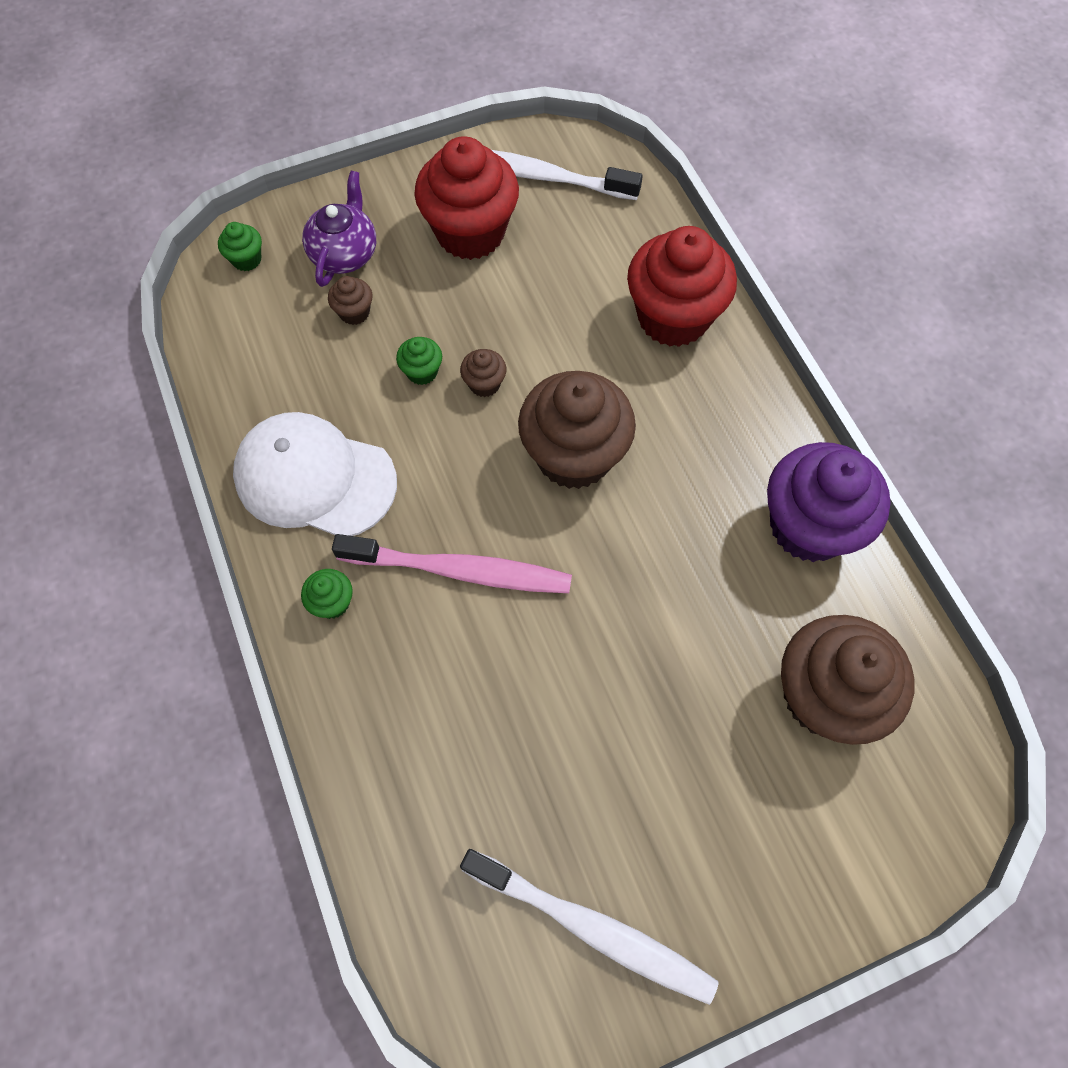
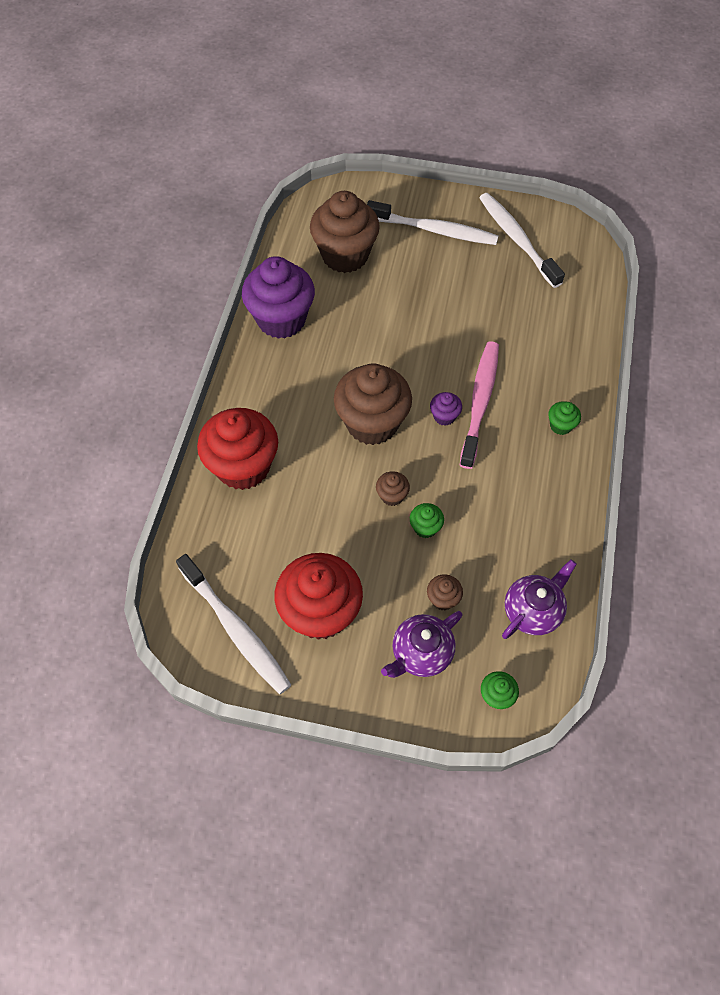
camera: 145 degrees left, 5 degrees down
(250, 355) = (533, 611): none -> purple teapot
(315, 478) = (533, 500): white cap -> none
(460, 570) = (480, 402): pink toothbrush -> pink toothbrush turned 60 degrees clockwise
(492, 520) = (444, 416): none -> purple cupcake
(736, 849) = (434, 230): none -> white toothbrush

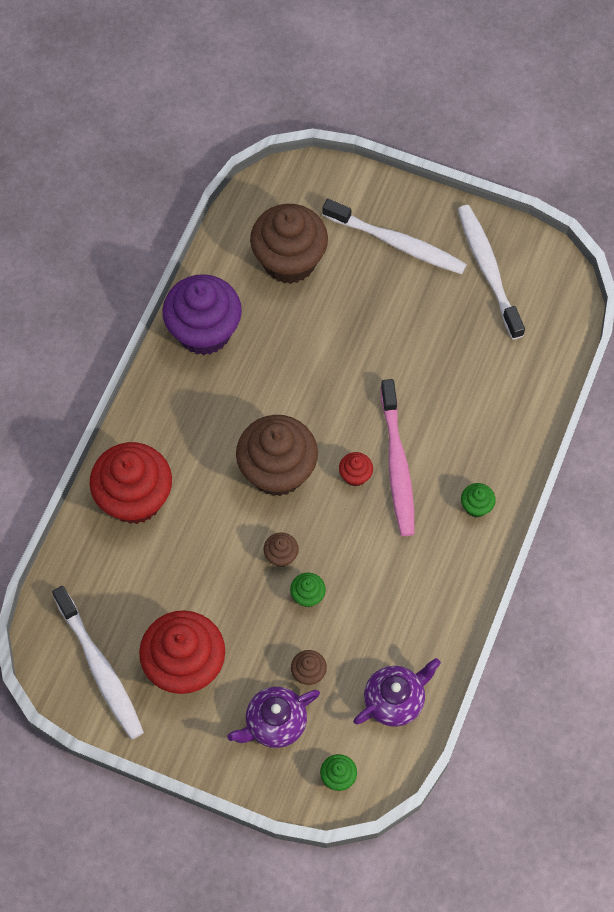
camera: 10 degrees right, 5 degrees up
(444, 416) = (355, 475): purple cupcake -> red cupcake
(480, 402) = (397, 465): pink toothbrush -> pink toothbrush turned 150 degrees clockwise

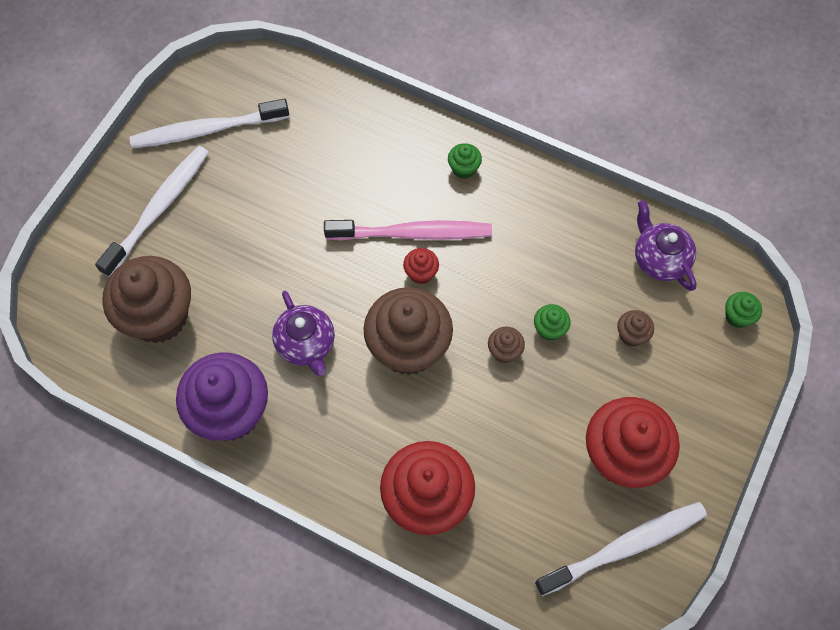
camera: 85 degrees left, 0 degrees up
(275, 723) = (684, 371): purple teapot -> purple teapot (306, 344)

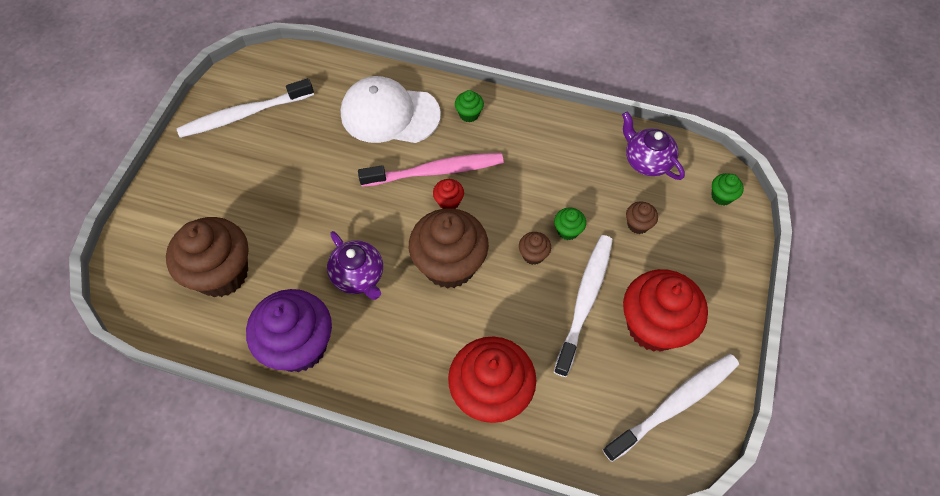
camera: 10 degrees left, 5 degrees down
(159, 209) = (210, 184): white toothbrush -> white toothbrush (585, 301)
(372, 154) = (389, 114): none -> white cap

